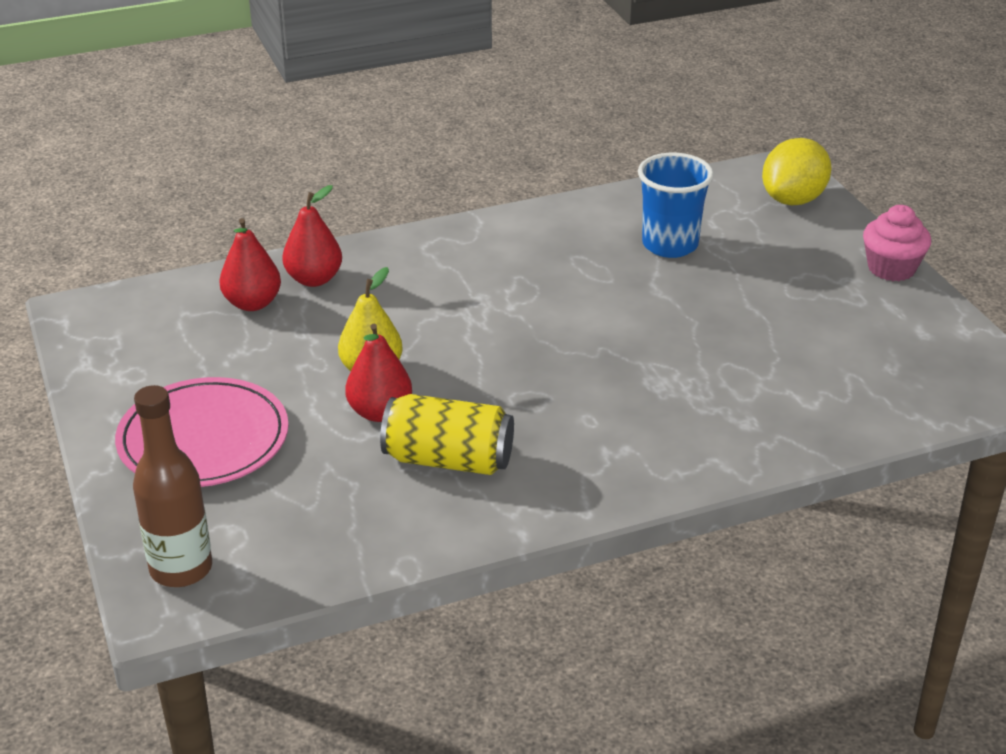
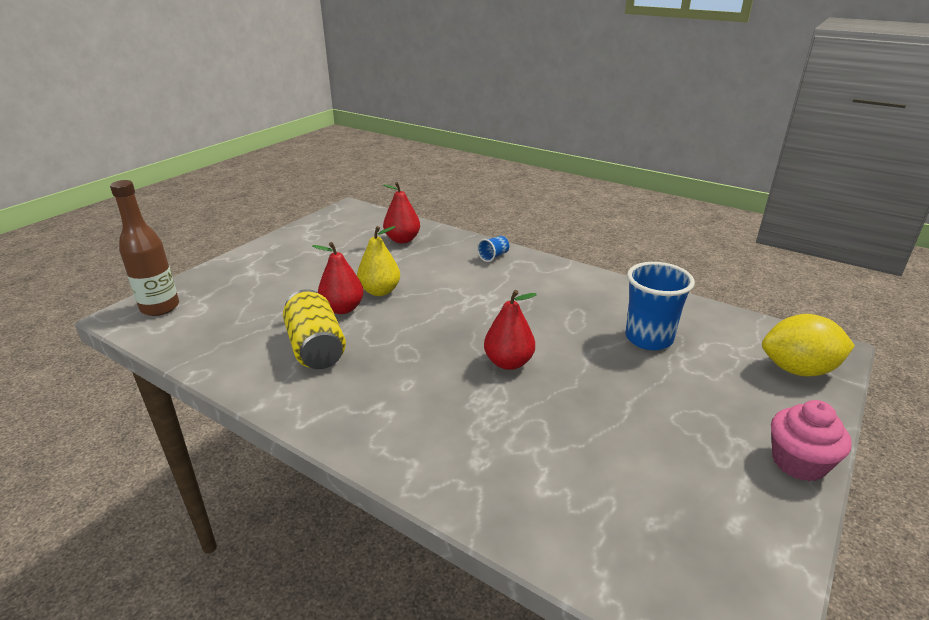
camera: 55 degrees right, 5 degrees down
(203, 439) = (274, 272): pink plate -> none
(314, 279) = (443, 245): red pear -> red pear (508, 362)
(393, 256) = (493, 256): none -> blue cup

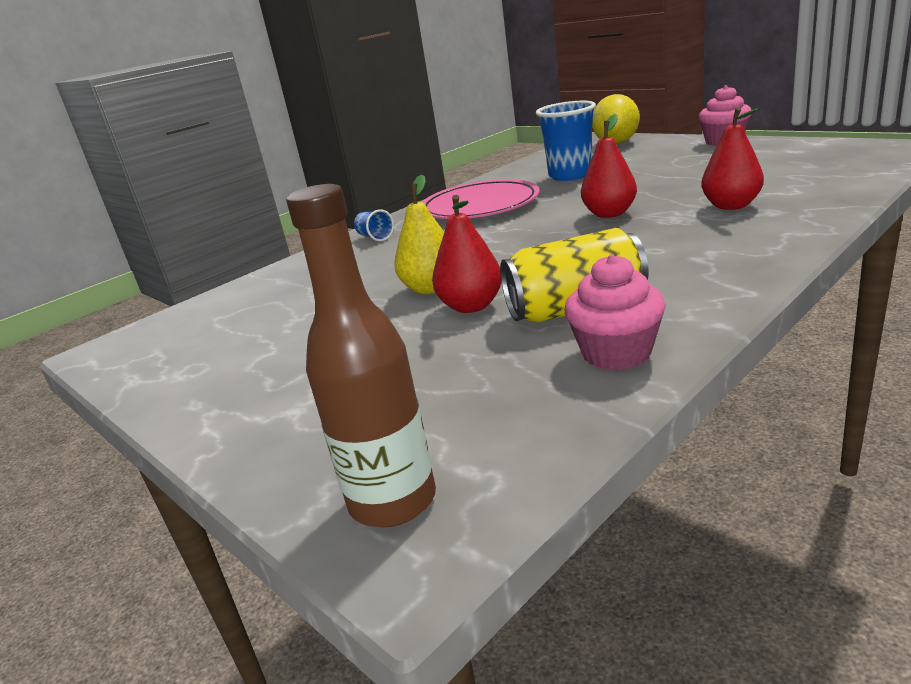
camera: 75 degrees left, 5 degrees down
(246, 363) = (616, 353): none -> pink cupcake
(402, 240) = (278, 292): red pear -> red pear (731, 206)
(557, 294) = (480, 206): none -> pink plate

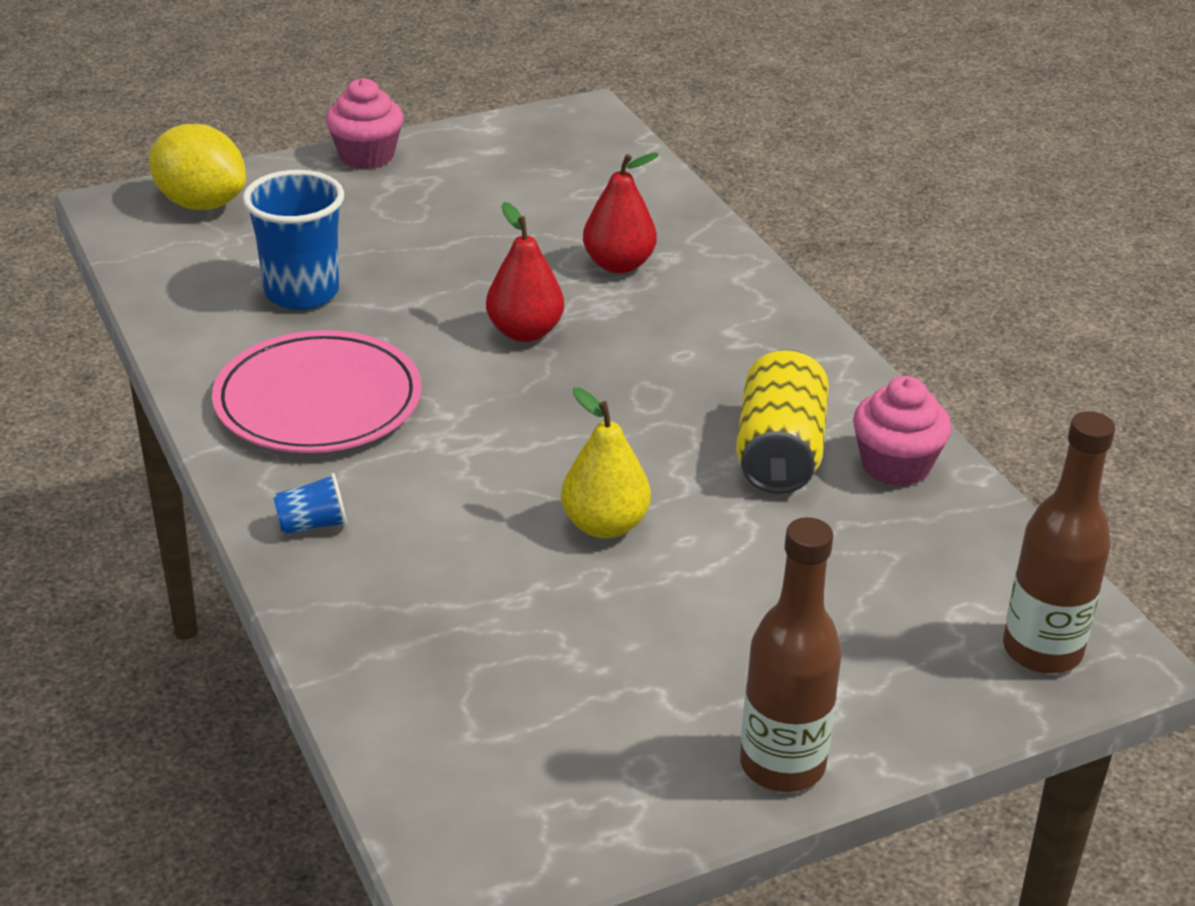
camera: 75 degrees left, 10 degrees up
(201, 413) = (782, 765): none -> brown bottle
(471, 306) = (696, 511): red pear -> none

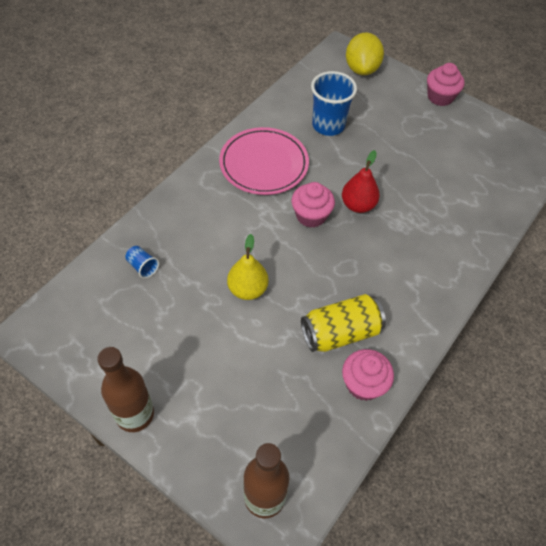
camera: 60 degrees right, 20 degrees up
(312, 525) = (190, 198): blue cup -> blue cup (143, 267)
(500, 391) = (311, 216): none -> pink cupcake
(618, 264) = (435, 215): red pear -> none

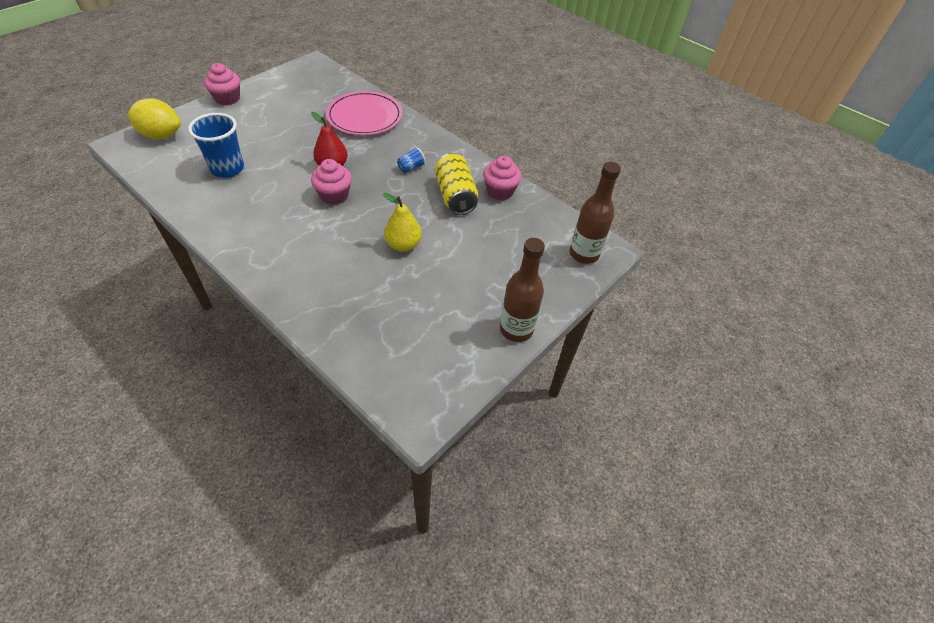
camera: 85 degrees left, 5 degrees down
(143, 267) = (359, 319): blue cup -> blue cup (411, 167)
(264, 164) = (258, 218): pink plate -> pink plate (364, 117)

